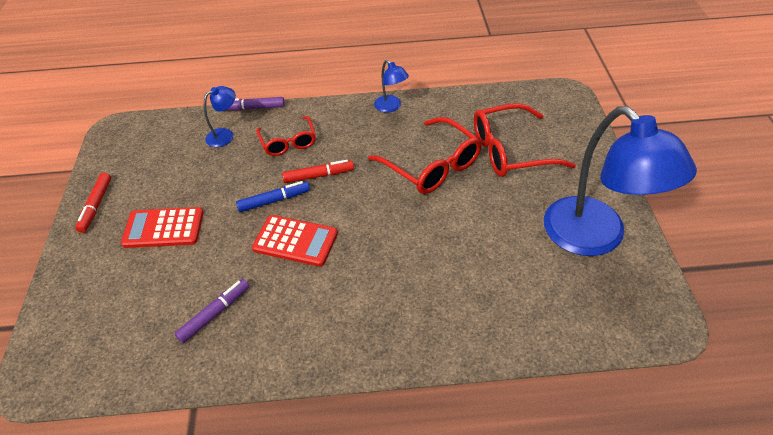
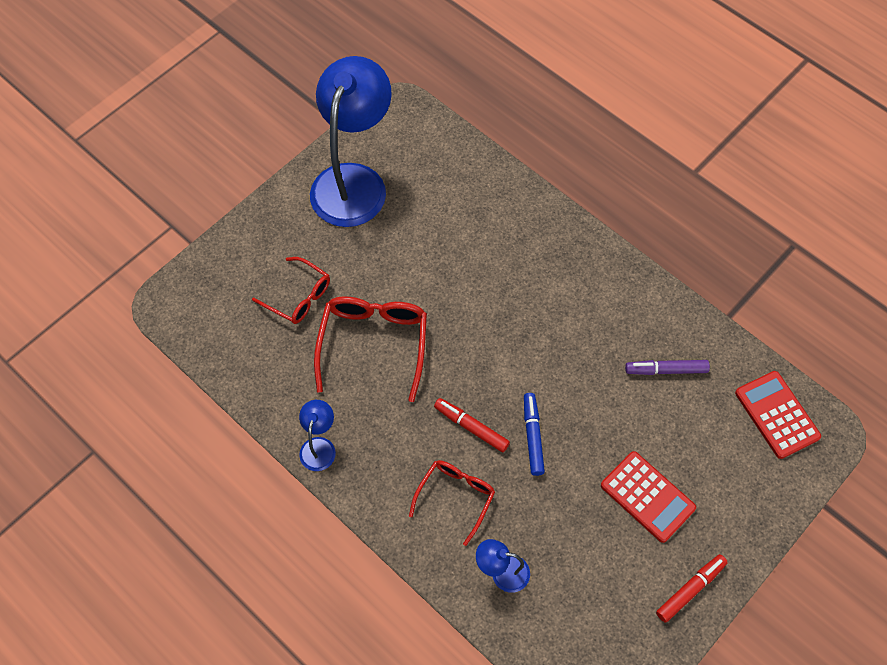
camera: 135 degrees left, 15 degrees up
(253, 108) = (440, 588): purple marker -> none
(274, 200) = (533, 436): blue marker -> blue marker turned 60 degrees clockwise
(295, 241) = (554, 377): red calculator -> red calculator (777, 415)
(510, 151) = (299, 297): red glasses -> red glasses, size x0.63

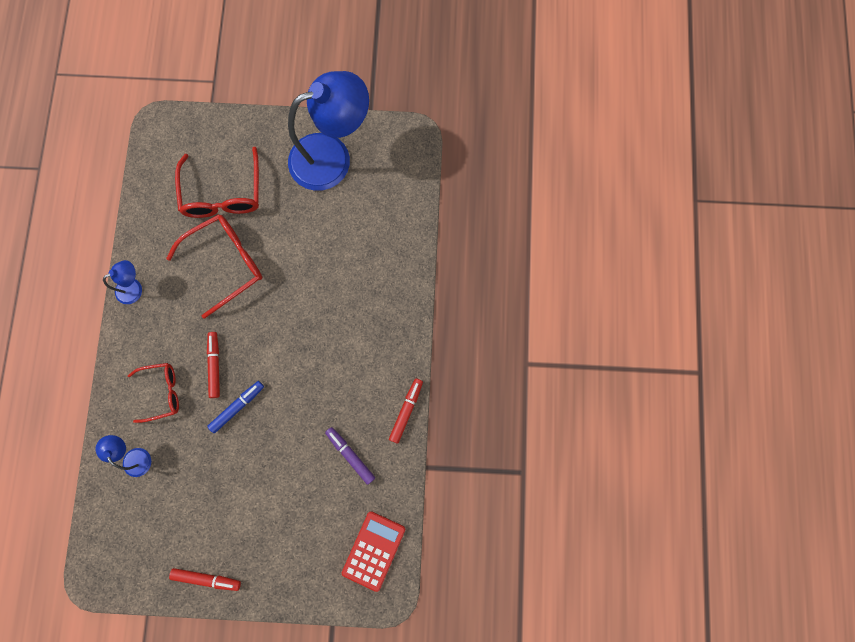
camera: 50 degrees right, 15 degrees up
(299, 297) = (223, 194): red glasses -> red glasses, size x1.59
(647, 497) = (250, 508): red calculator -> none
(660, 293) = (406, 411): none -> red marker

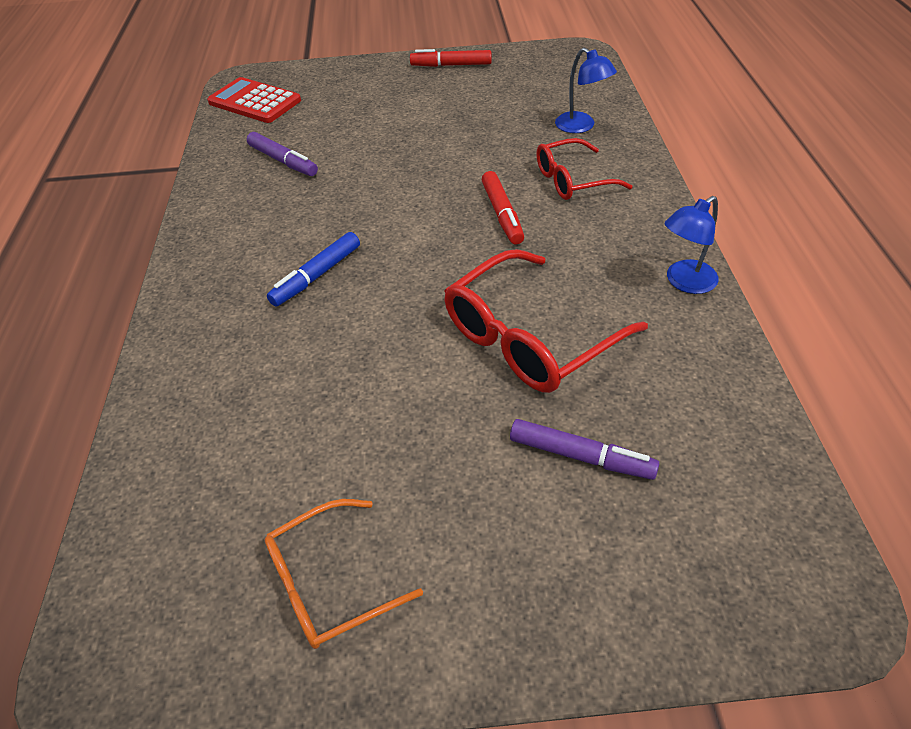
camera: 175 degrees right, 30 degrees down
(223, 194) = (581, 456): red glasses -> purple marker
(237, 407) = (453, 181): blue marker -> blue marker (316, 276)
(332, 157) = (328, 583): blue lamp -> orange glasses
(374, 550) = (255, 102): red calculator -> red calculator turned 105 degrees clockwise
(406, 411) = (197, 207): red marker -> none

